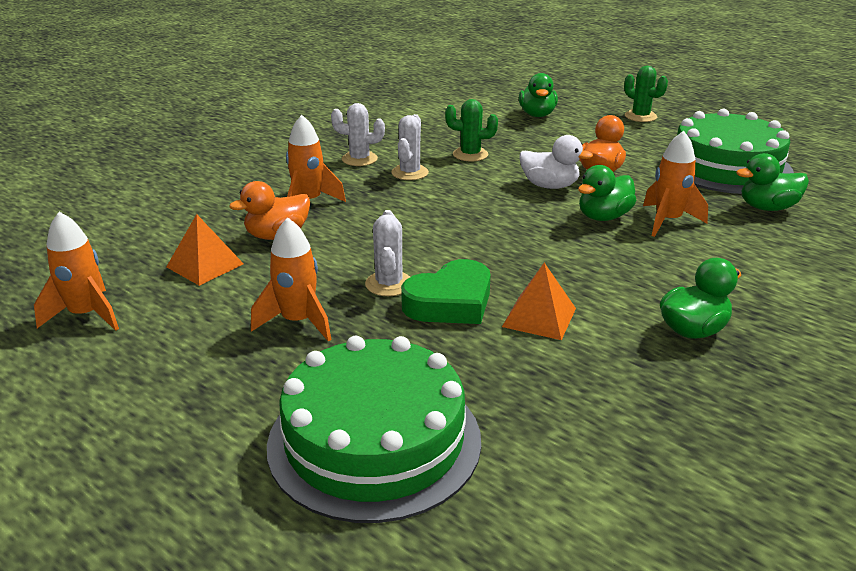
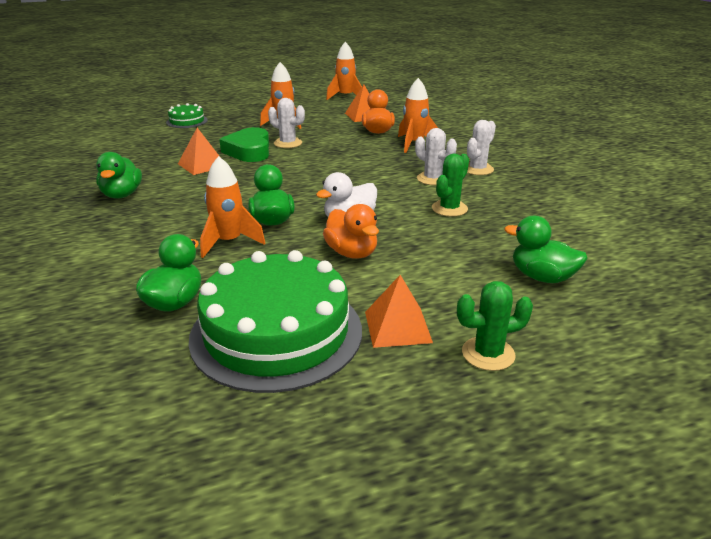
camera: 120 degrees right, 0 degrees up
(374, 441) = (187, 121): green cake -> green cake, size x0.45
(658, 139) = (398, 327): none -> orange pyramid

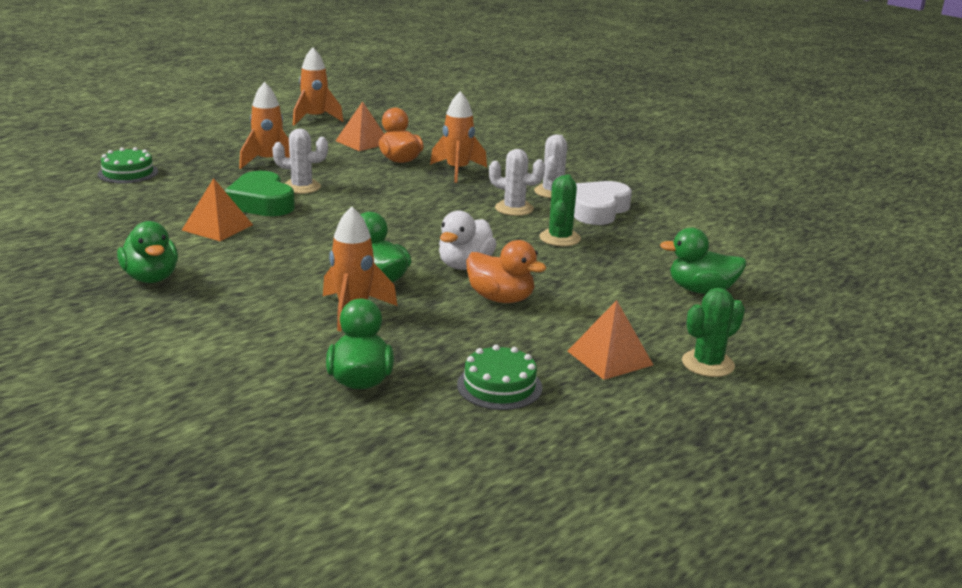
camera: 25 degrees left, 5 degrees down
(276, 333) = (499, 386): green cake -> green cake, size x0.45
(504, 189) = (597, 210): none -> white heart

